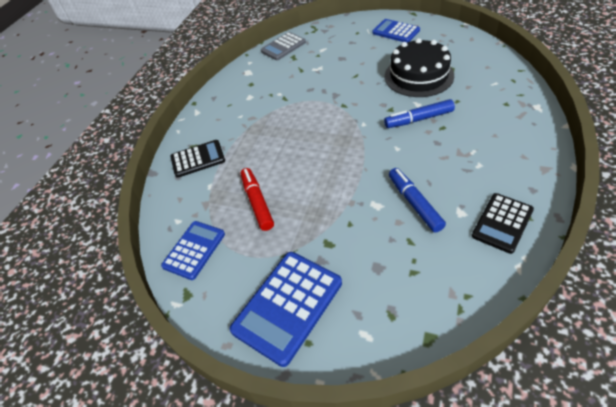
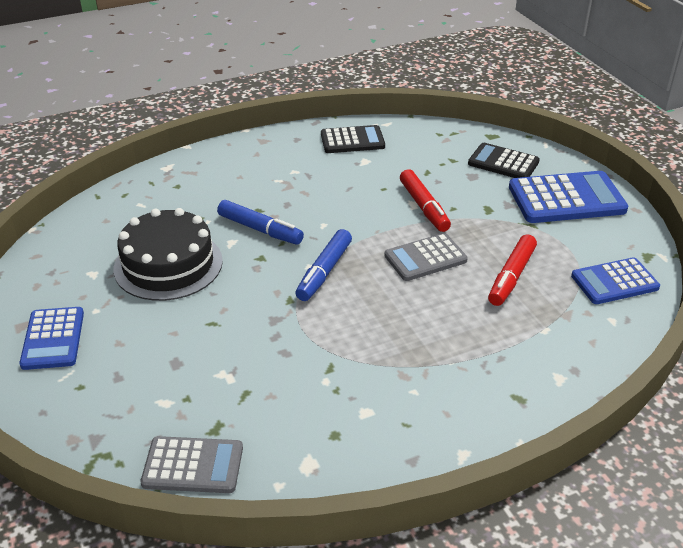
camera: 140 degrees left, 10 degrees down
(198, 159) = (530, 373): black calculator -> black calculator (503, 163)
(316, 174) = (425, 258): none -> grey calculator
(366, 208) = (424, 207): none -> red marker
(414, 203) = (384, 185): blue marker -> blue marker (324, 272)

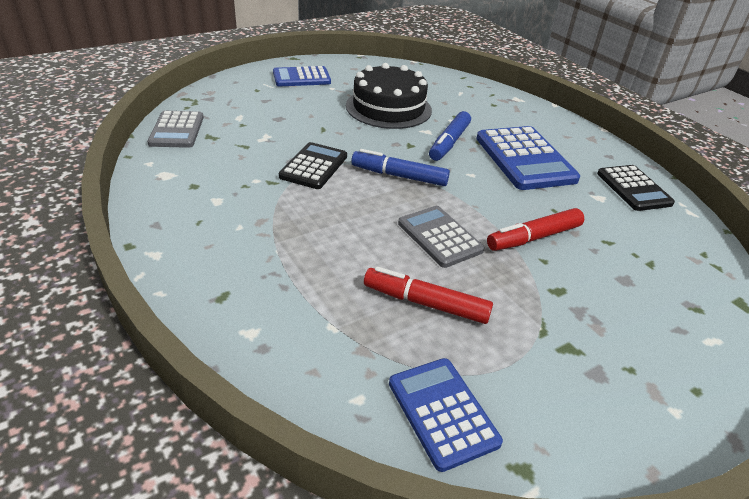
camera: 80 degrees right, 0 degrees up
(503, 163) = (678, 311): black calculator -> black calculator (314, 166)
(566, 199) = (628, 376): blue calculator -> blue calculator (524, 159)

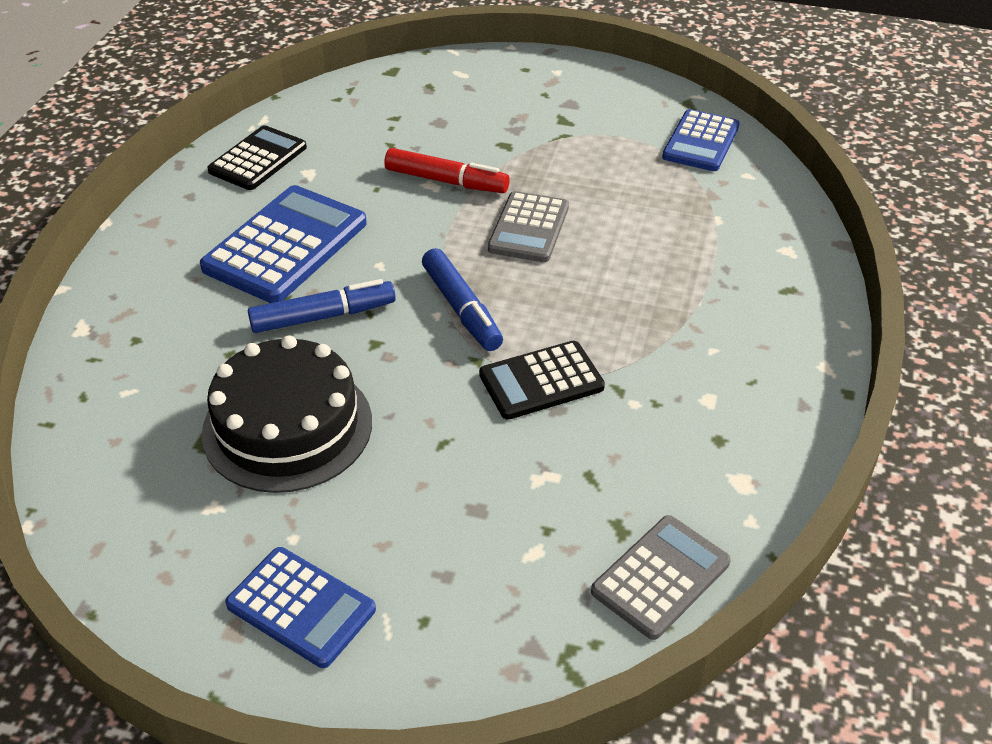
camera: 130 degrees left, 5 degrees up
(425, 303) = (623, 193): red marker -> none

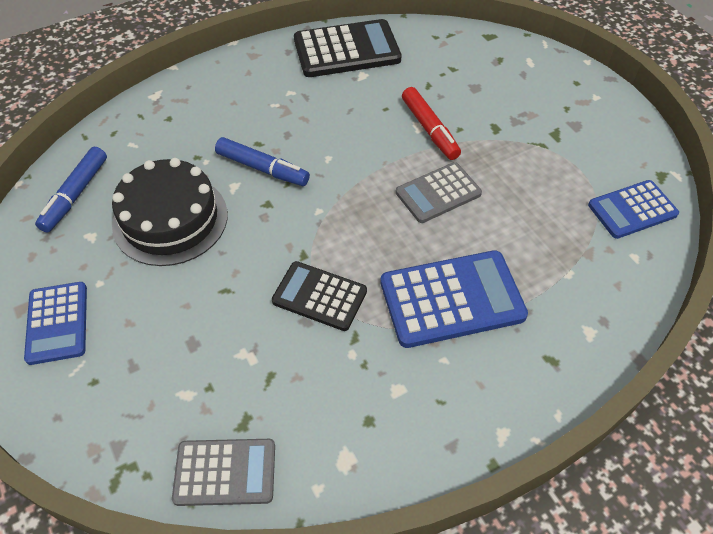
camera: 45 degrees right, 10 degrees up
(258, 159) = (347, 50): black calculator -> black calculator, size x1.56
(286, 245) = (296, 112): blue calculator -> blue calculator (452, 299)
(462, 309) = (335, 217): blue marker -> blue marker (75, 195)

